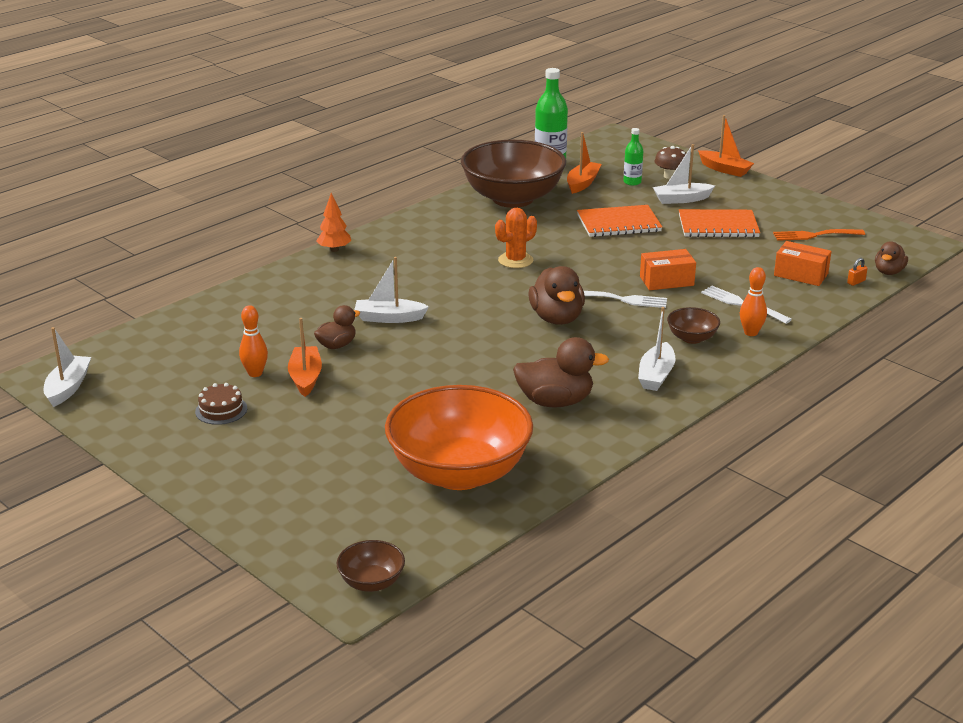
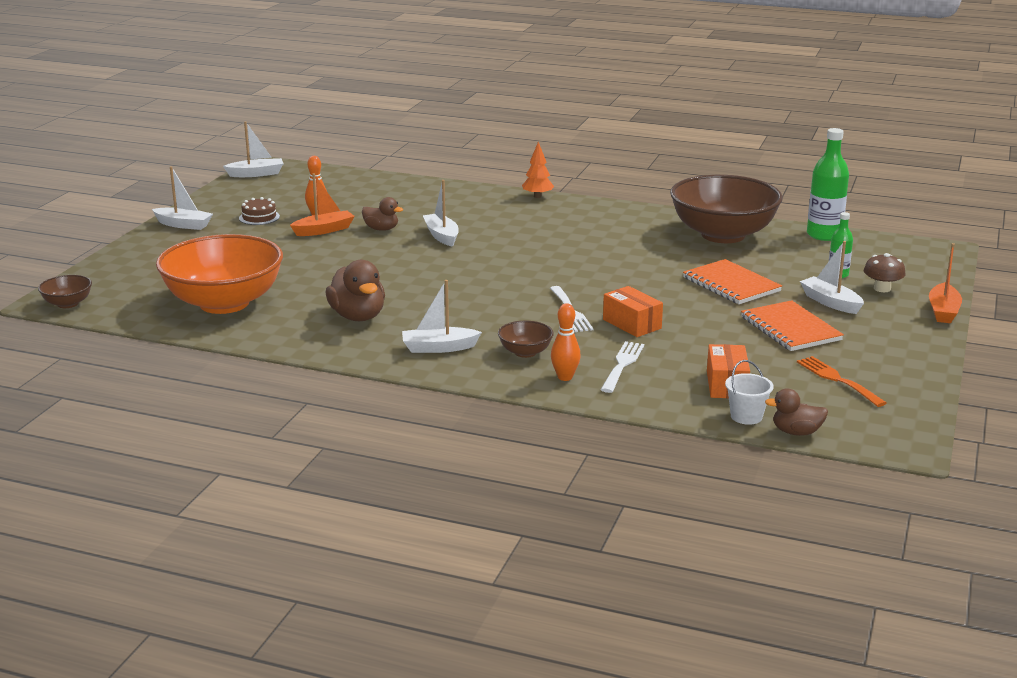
camera: 65 degrees right, 5 degrees down
(190, 464) = (183, 225): none -> white boat
(515, 260) = (597, 258): orange cactus -> none
(557, 318) = (505, 292): brown duck -> none
(582, 183) = (801, 255): orange boat -> none
(856, 282) = (746, 416): orange padlock -> white bucket

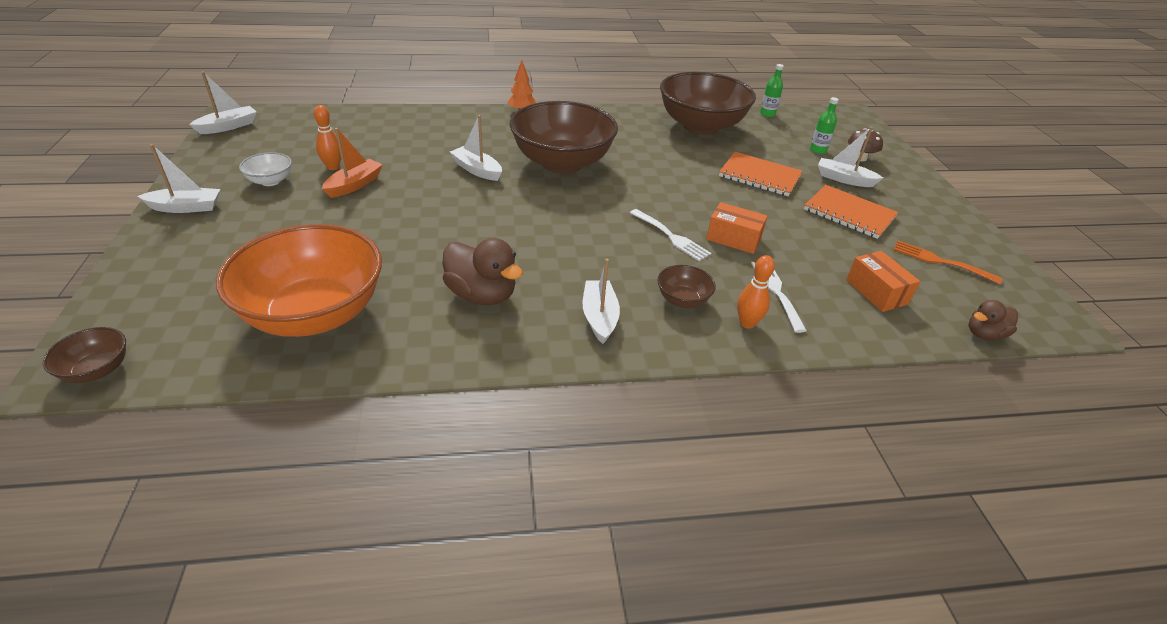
camera: 30 degrees left, 15 degrees up
(259, 217) = (270, 181): brown cake -> white bowl
(381, 229) = (412, 172): brown duck -> none
(439, 348) = (599, 317): white boat -> white boat turned 120 degrees clockwise
(530, 243) = (562, 163): none -> brown bowl
(746, 416) = (931, 327): white bucket -> none
(824, 235) = (767, 114): green bottle -> green bottle, size x0.56
(943, 311) = (919, 171): orange boat -> none

